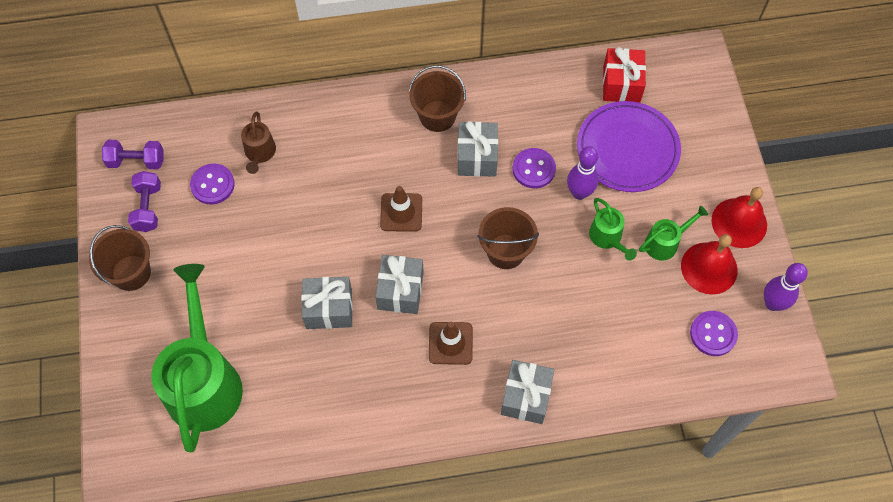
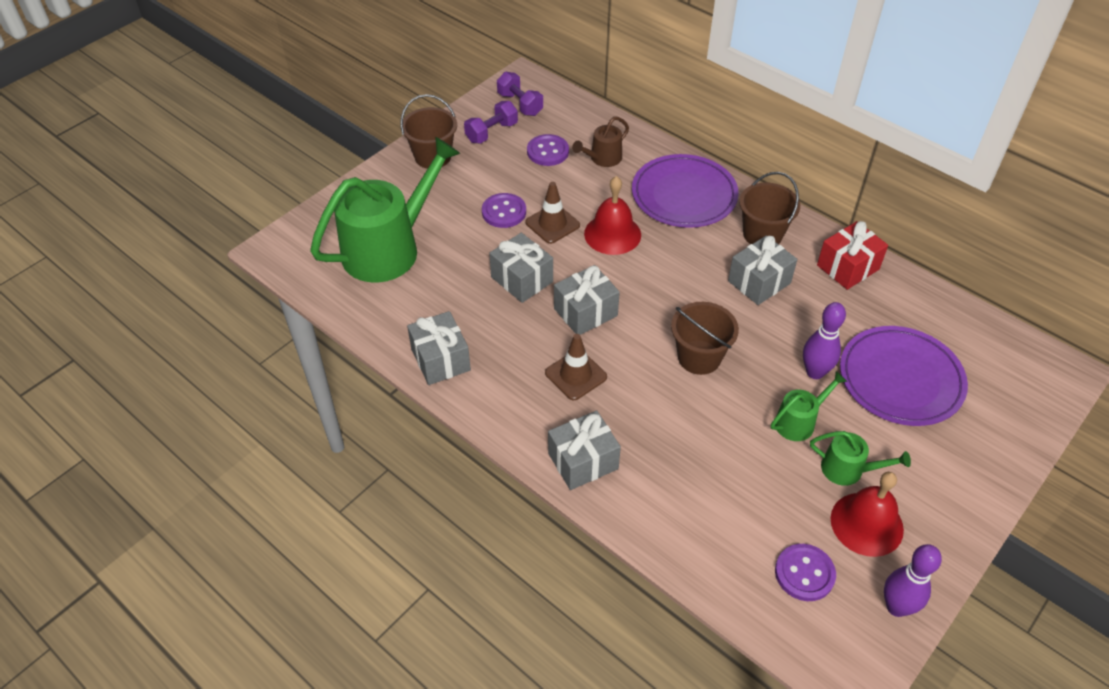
camera: 50 degrees right, 15 degrees down
(352, 132) = (684, 195): none -> purple plate
(354, 425) = (440, 360): none -> grey gift
(401, 212) = (653, 268): brown traffic cone -> brown traffic cone (552, 224)
(533, 169) = (796, 326): purple button -> purple button (504, 212)
(607, 238) = (799, 422): green watering can -> green watering can turned 150 degrees counterclockwise
(621, 84) = (955, 333): red gift -> red gift (848, 267)
(739, 222) = (943, 518): red bell -> red bell (612, 234)

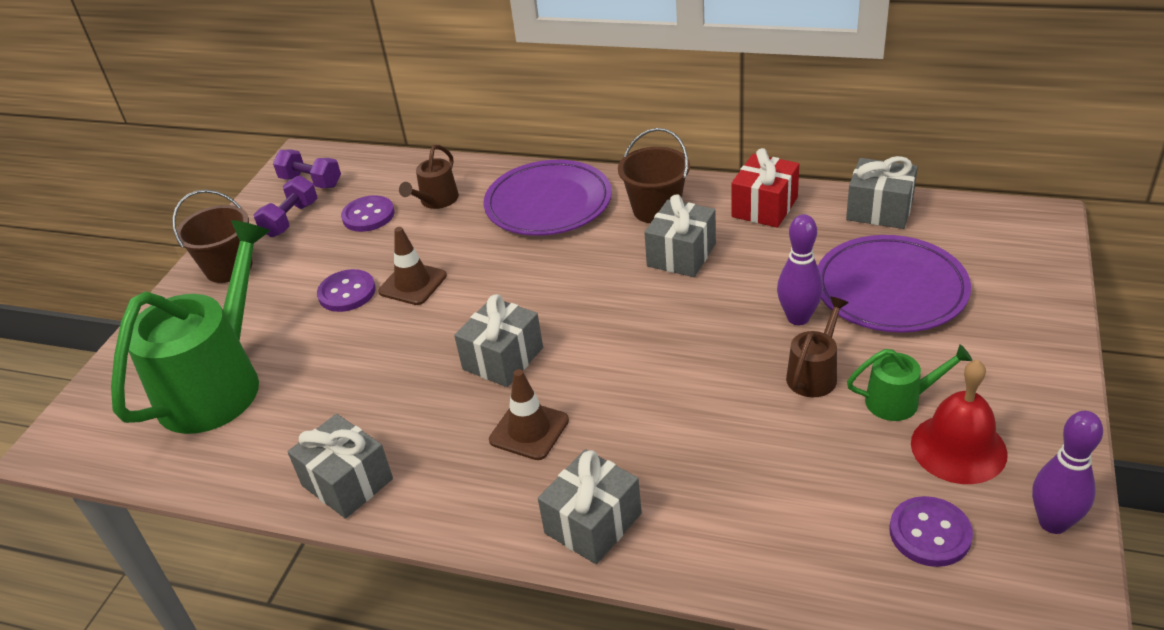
camera: 20 degrees left, 10 degrees down
(522, 279) = (406, 354): grey gift -> grey gift (879, 210)
(612, 234) = (489, 268): red bell -> none
(699, 357) = (662, 353): brown bucket -> none
(799, 422) = (814, 374): green watering can -> brown watering can

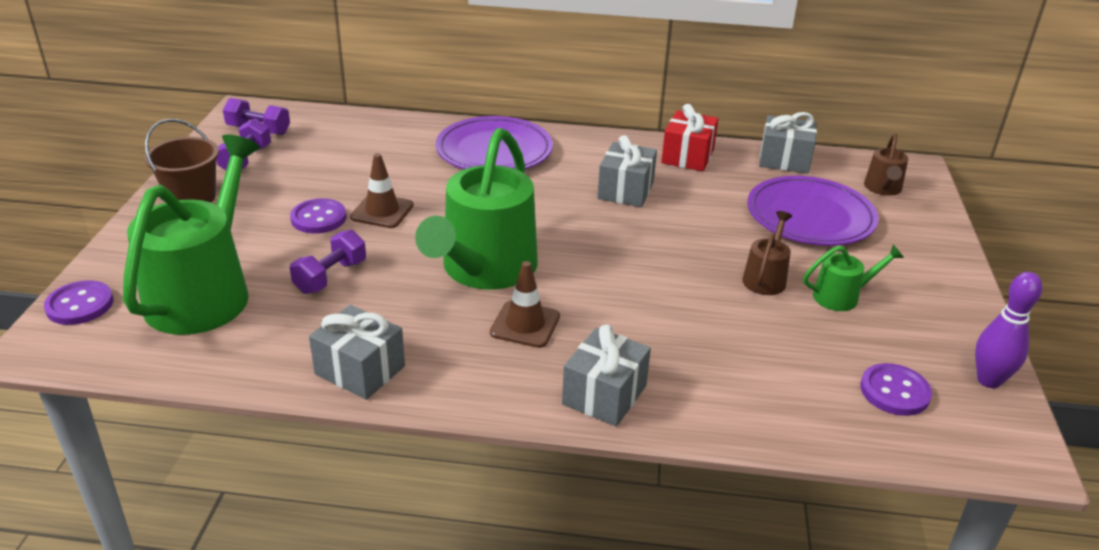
camera: 15 degrees left, 5 degrees down
(343, 366) = (330, 277): none -> purple dumbbell
(368, 215) = (323, 157): purple button -> purple button (80, 305)
(436, 201) = (387, 147): brown watering can -> brown watering can (883, 188)
(503, 358) = (485, 269): grey gift -> green watering can
(656, 209) = (593, 157): brown bucket -> none
(798, 318) = (740, 237): purple bowling pin -> none
(958, 448) = (899, 329): red bell -> none

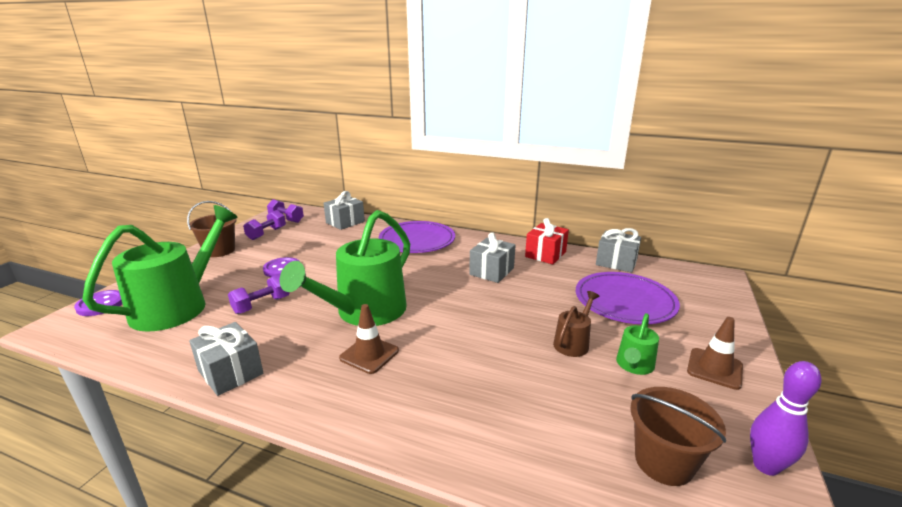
camera: 15 degrees right, 10 degrees down
(382, 211) = (323, 269): brown traffic cone -> brown traffic cone (714, 368)
(604, 395) = (397, 421): grey gift -> grey gift (345, 222)
(841, 296) = (634, 365): green watering can -> green watering can turned 120 degrees clockwise
(883, 188) = (689, 288): brown watering can -> none
(894, 391) = (664, 462): purple button -> brown bucket

